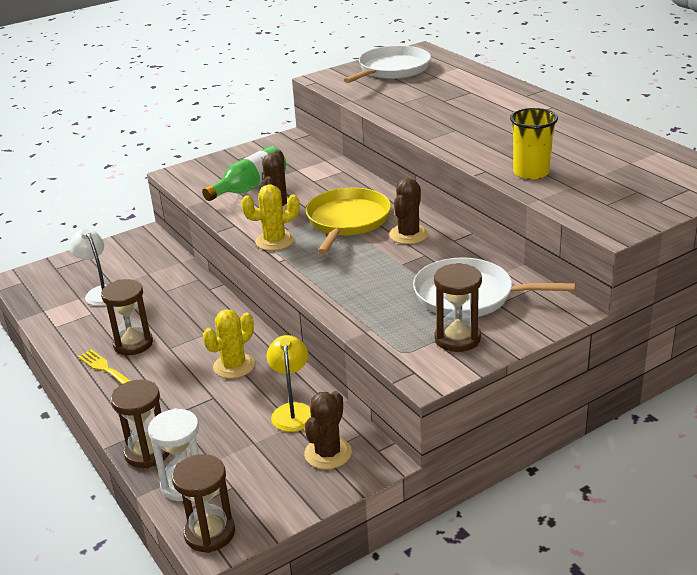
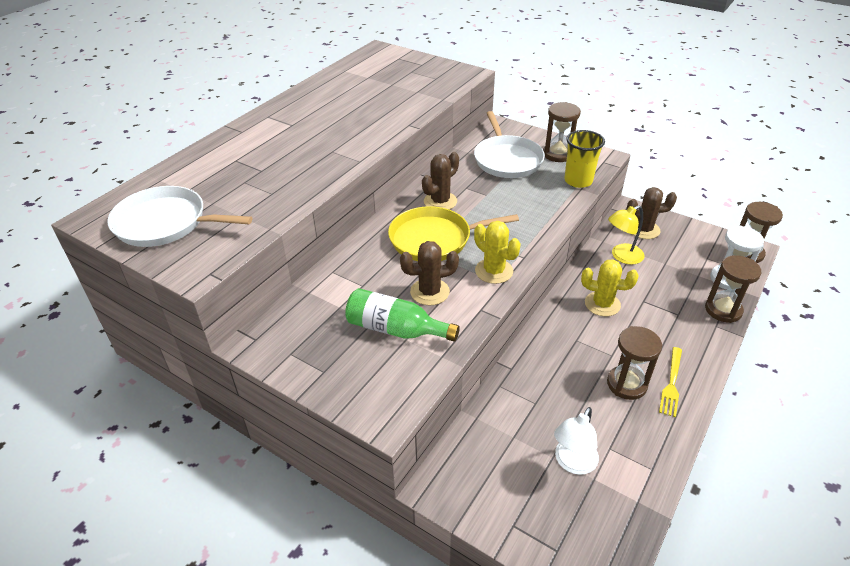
camera: 115 degrees left, 10 degrees up
(408, 235) = (440, 201): brown cactus -> brown cactus turned 45 degrees counterclockwise
(531, 172) = (402, 107): yellow cup -> yellow cup (578, 181)

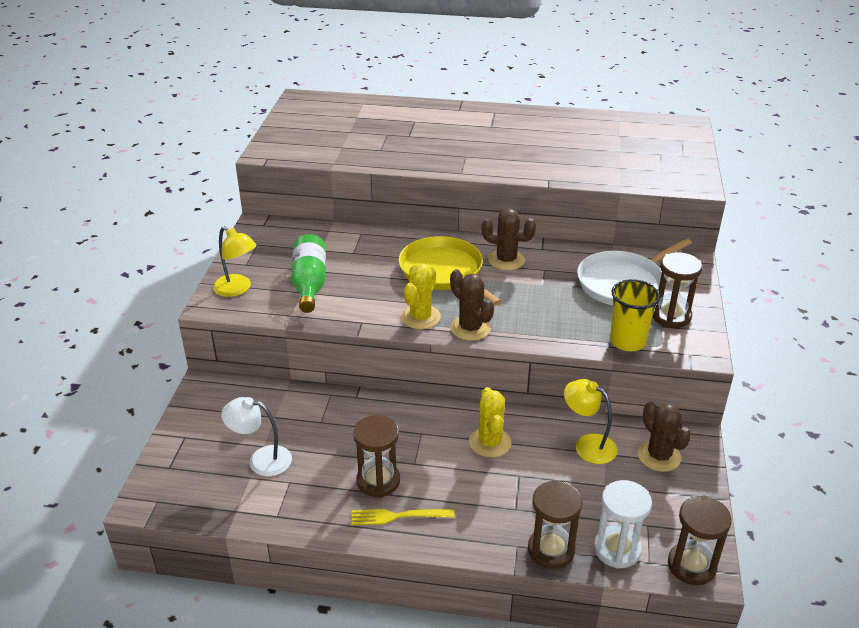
camera: 65 degrees right, 5 degrees down
(165, 223) = (312, 123): white pan -> none
(368, 389) = (237, 289): none -> yellow lamp
(429, 292) = (367, 288): brown cactus -> brown cactus (470, 328)

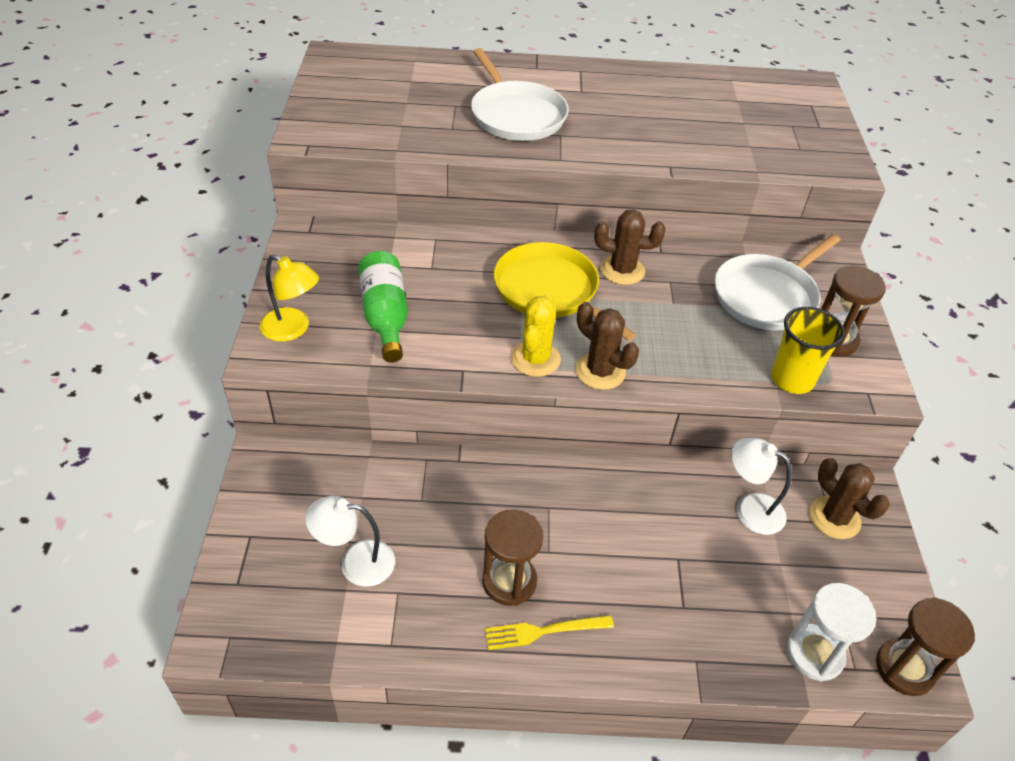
camera: 10 degrees left, 10 degrees up
(433, 142) = (516, 115): none -> white pan
(490, 442) = (634, 514): yellow cactus -> none
(551, 550) = (738, 662): brown hourglass -> none
(587, 445) = (749, 508): yellow lamp -> white lamp

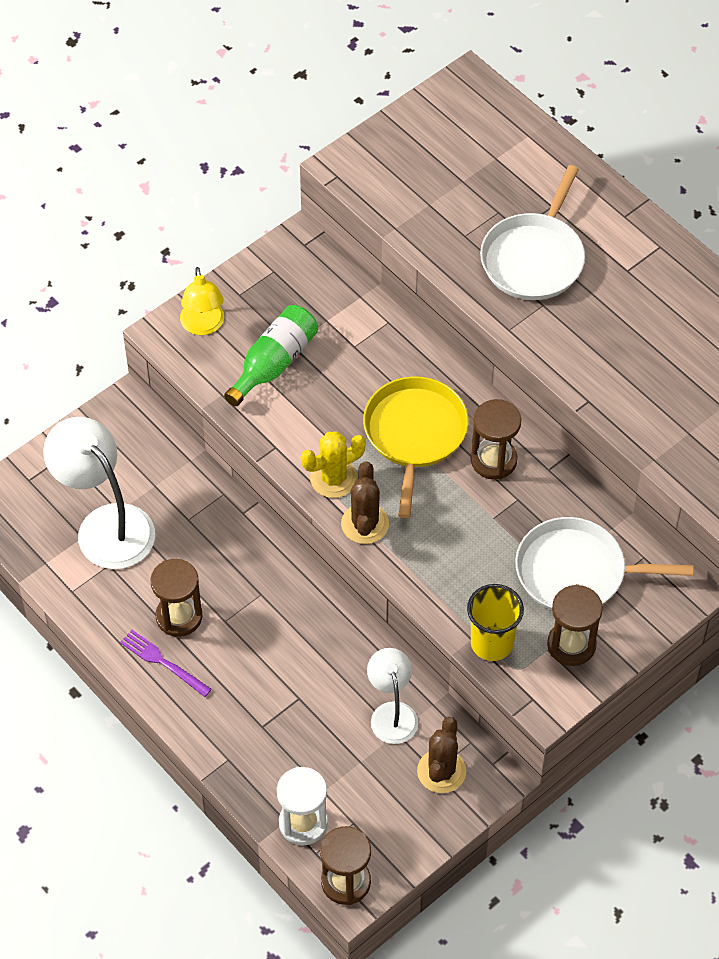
camera: 50 degrees right, 10 degrees up
(355, 562) = (105, 525): white lamp -> white lamp, size x1.71
(542, 632) = (162, 662): yellow fork -> purple fork
(622, 270) = (493, 460): brown cactus -> brown hourglass

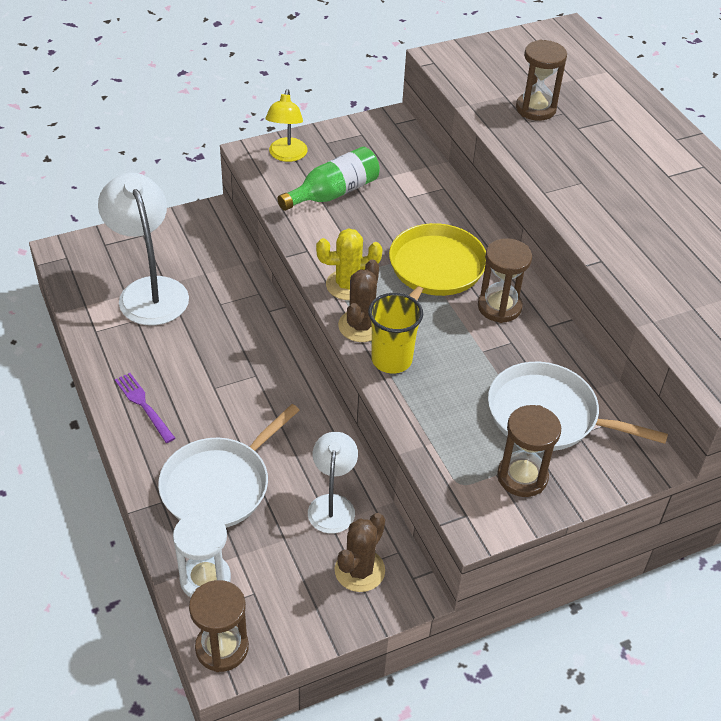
camera: 15 degrees right, 10 degrees down
(179, 616) = (176, 374): brown hourglass -> brown hourglass (535, 109)
(492, 643) = (443, 454): yellow cup -> yellow cup (391, 360)
(534, 258) = (585, 149): white pan -> white pan (219, 485)

